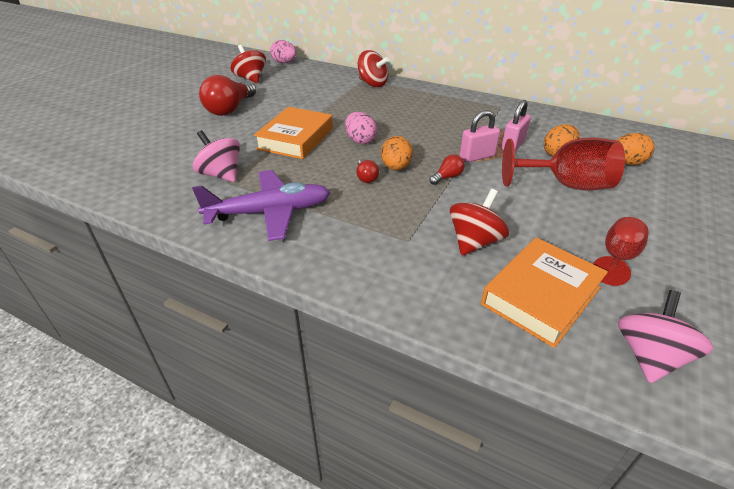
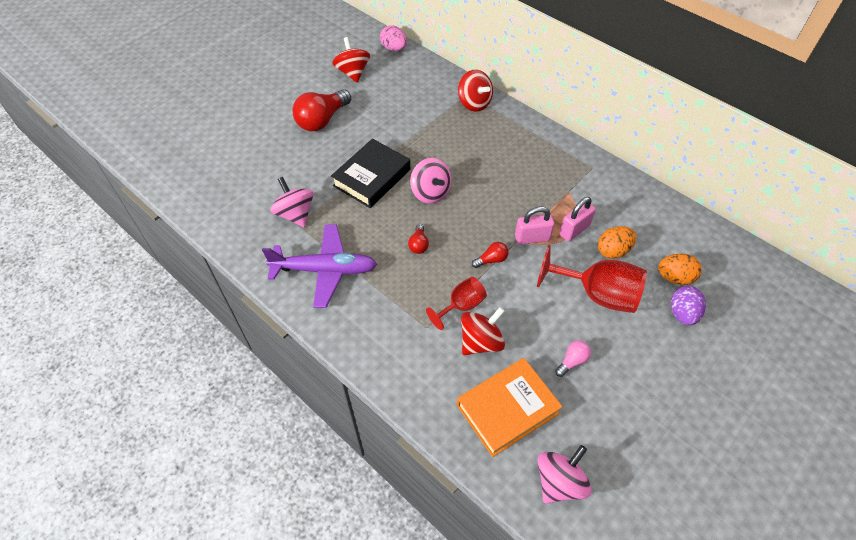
camera: 15 degrees right, 15 degrees up
(295, 138) = (372, 177): orange book -> black book
(360, 140) = (430, 192): pink egg -> pink spinning top
(396, 167) = (450, 237): orange egg -> none
(580, 240) = (572, 361): none -> pink light bulb
(617, 258) = (592, 387): red goblet -> red goblet (461, 306)
(654, 185) = (682, 313): none -> purple egg

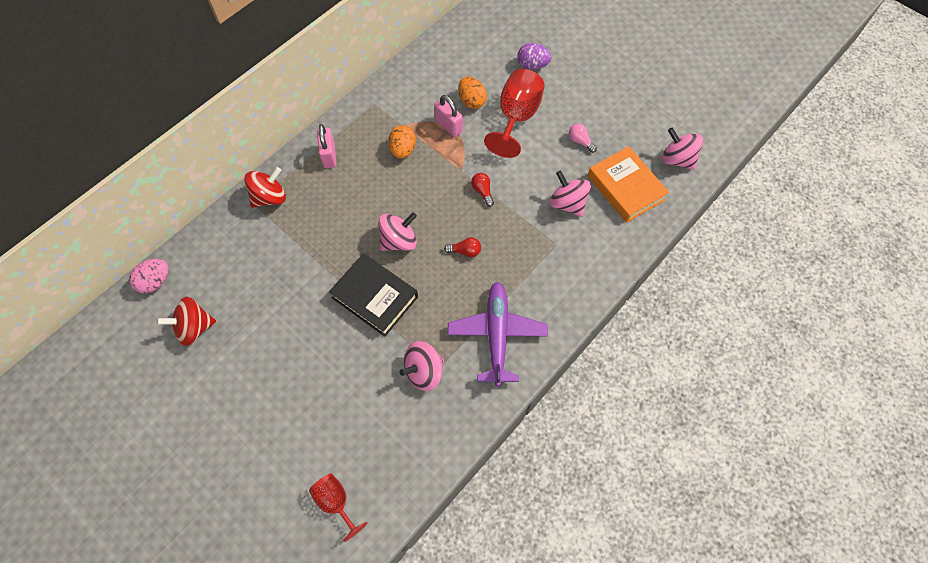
camera: 90 degrees left, 10 degrees up
(322, 120) = (278, 357): red light bulb -> none
(461, 306) = (533, 217): red goblet -> red goblet (336, 502)
(481, 342) = (567, 203): red spinning top -> pink spinning top
(532, 238) = (457, 158): pink padlock -> pink padlock (329, 155)
(674, 277) = (498, 64): orange egg -> orange egg (403, 150)

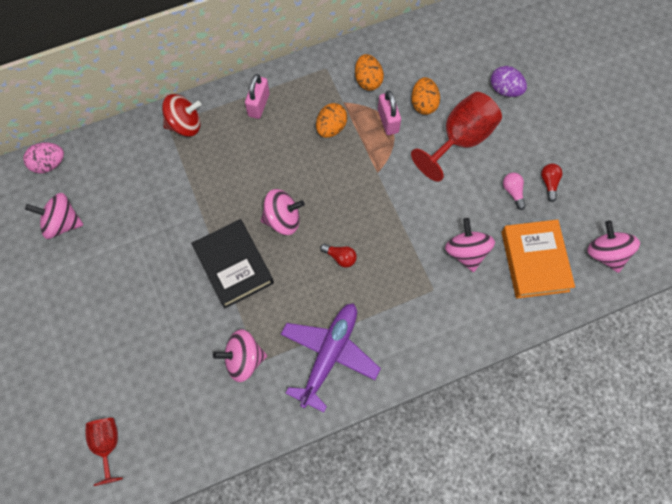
camera: 25 degrees right, 5 degrees up
(194, 328) = (62, 223): red spinning top -> pink spinning top
(415, 100) = (368, 80): none -> orange egg
(482, 191) = (387, 203): red light bulb -> red light bulb (549, 183)

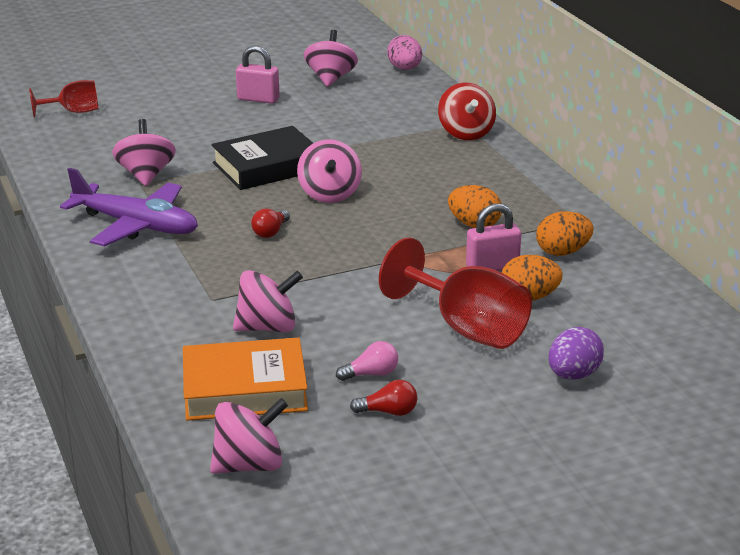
camera: 90 degrees right, 40 degrees down
(258, 105) = (504, 176): pink padlock -> pink padlock (258, 99)

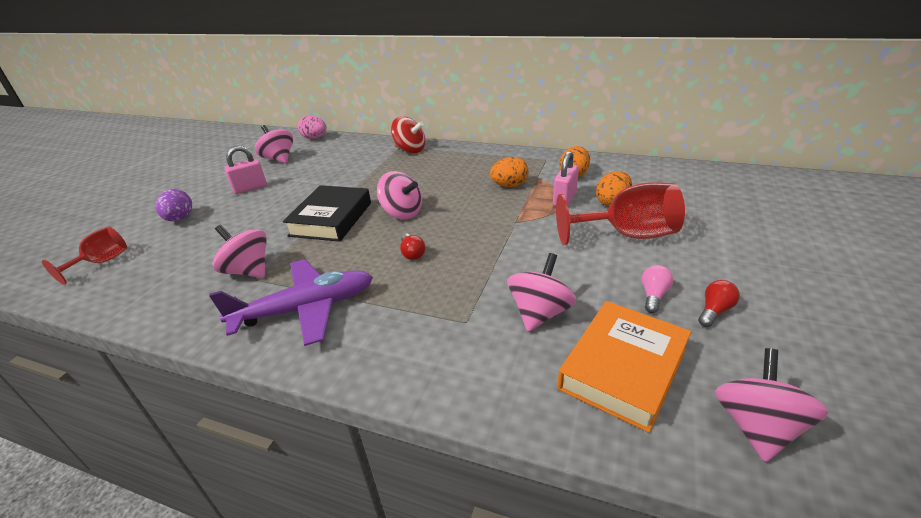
camera: 45 degrees left, 5 degrees up
(573, 375) = (717, 224): purple egg -> purple egg (180, 219)

